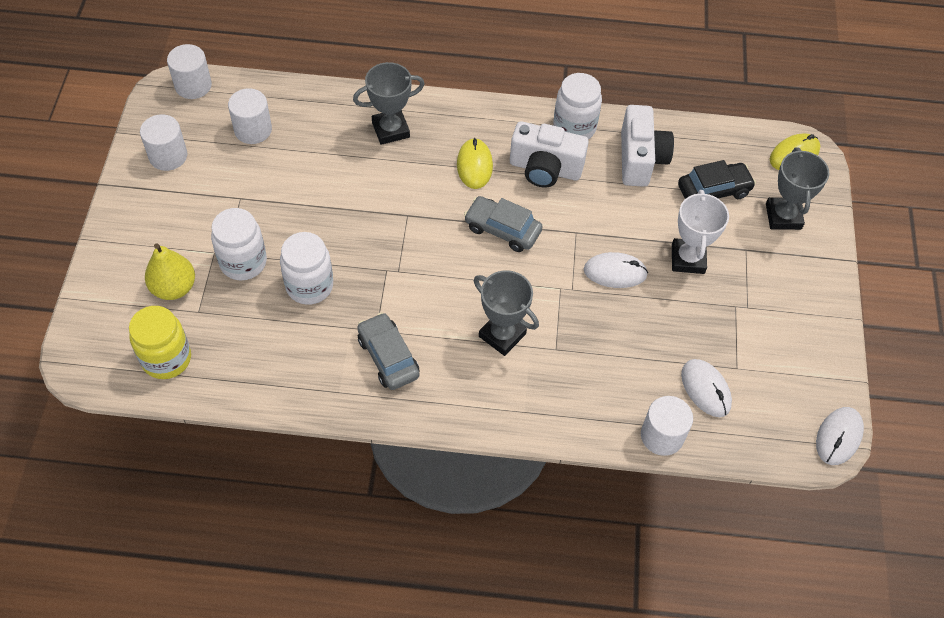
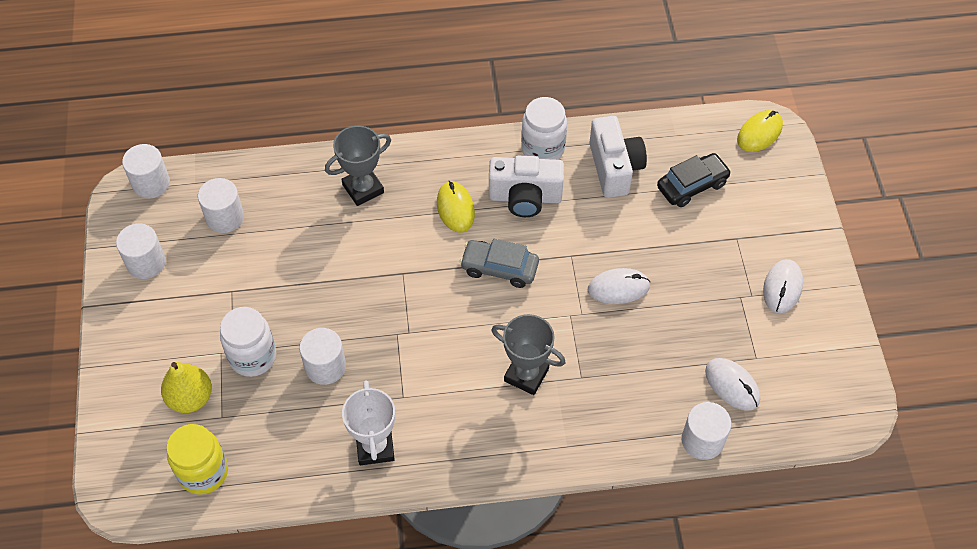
camera: 10 degrees left, 0 degrees up
(309, 286) = (325, 366): white jar -> white cylinder
(388, 357) = (422, 421): grey car -> none
(688, 259) = (684, 259): white trophy -> white trophy (375, 447)
(783, 216) = (764, 197): grey trophy -> none
(838, 437) = (865, 404): white mouse -> white mouse (782, 287)

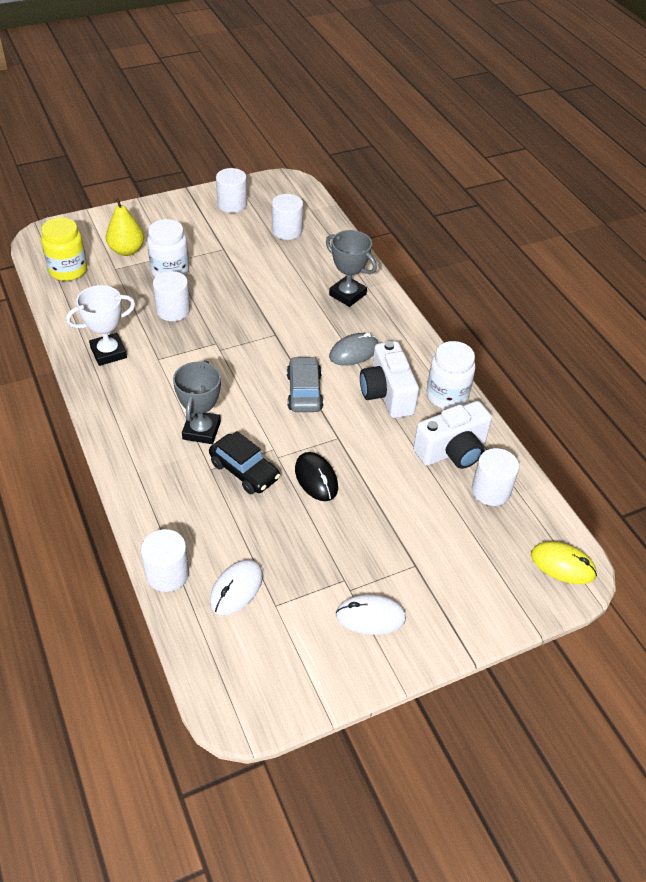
camera: 70 degrees right, 10 degrees down
(151, 183) = (300, 190): white cylinder -> white cylinder (491, 490)
(455, 208) = (354, 352): yellow mouse -> grey mouse
(618, 288) = (316, 478): white mouse -> black mouse
(692, 185) = (463, 516): black car -> black car (244, 471)

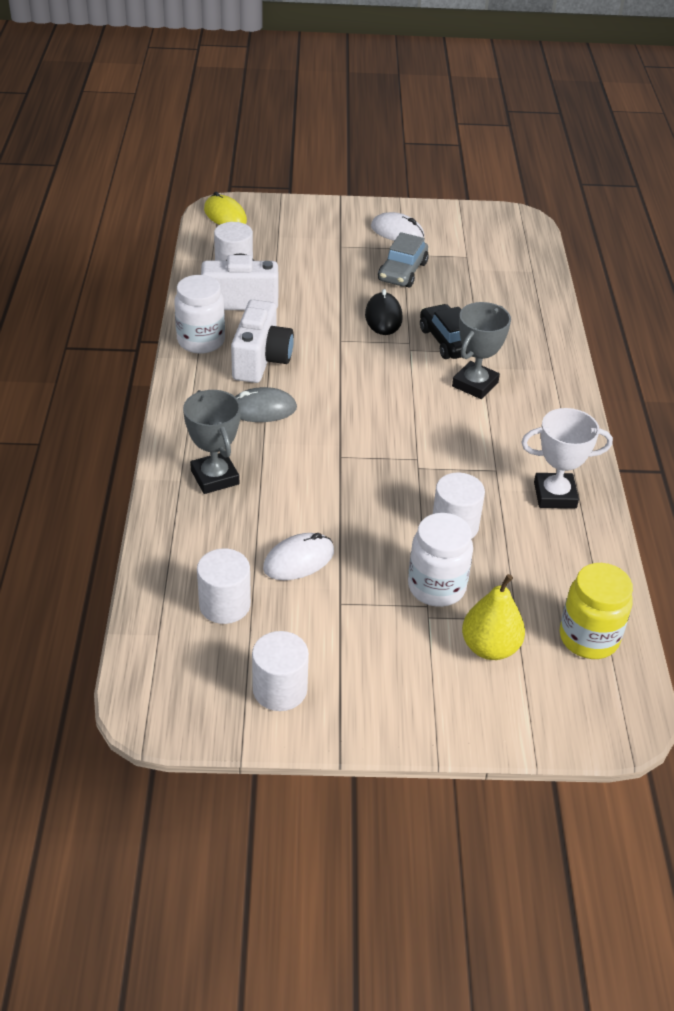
camera: 155 degrees left, 5 degrees down
(167, 573) = (546, 295): white cylinder -> none
(236, 589) = (493, 272): white mouse -> white mouse (298, 560)
(304, 392) = (347, 387): grey car -> grey car (402, 272)

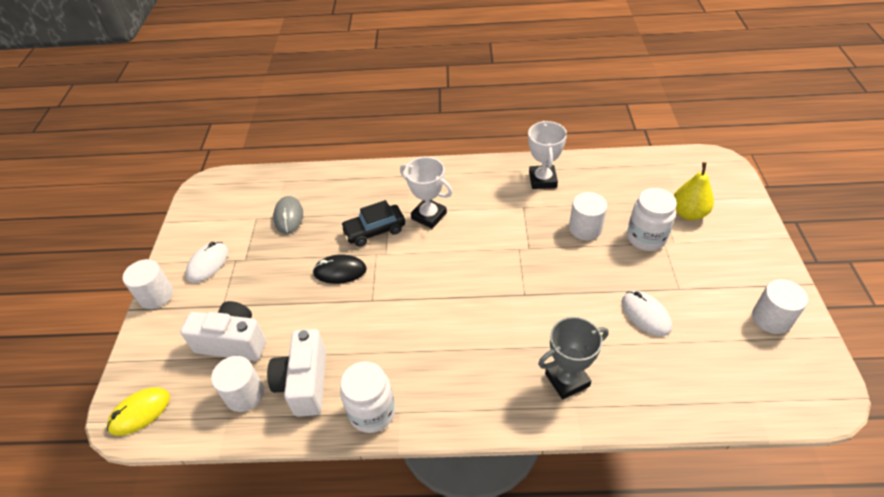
camera: 85 degrees left, 5 degrees up
(224, 605) = (707, 359): white cylinder -> white cylinder (156, 295)
(261, 360) = (402, 358): white camera -> white camera (233, 342)
(262, 409) = (472, 351): grey mouse -> grey mouse (288, 216)
(402, 272) = (273, 259): grey car -> none
(475, 384) = (429, 216): grey trophy -> white trophy
(588, 638) = (663, 171): yellow jar -> none

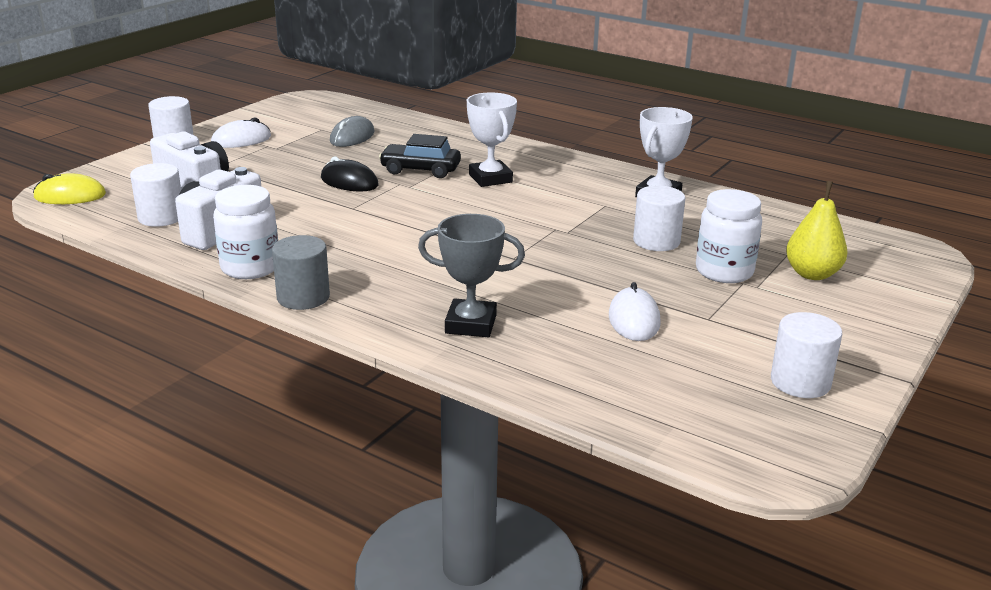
camera: 30 degrees right, 20 degrees down
(441, 421) = (303, 297): none -> grey cylinder

